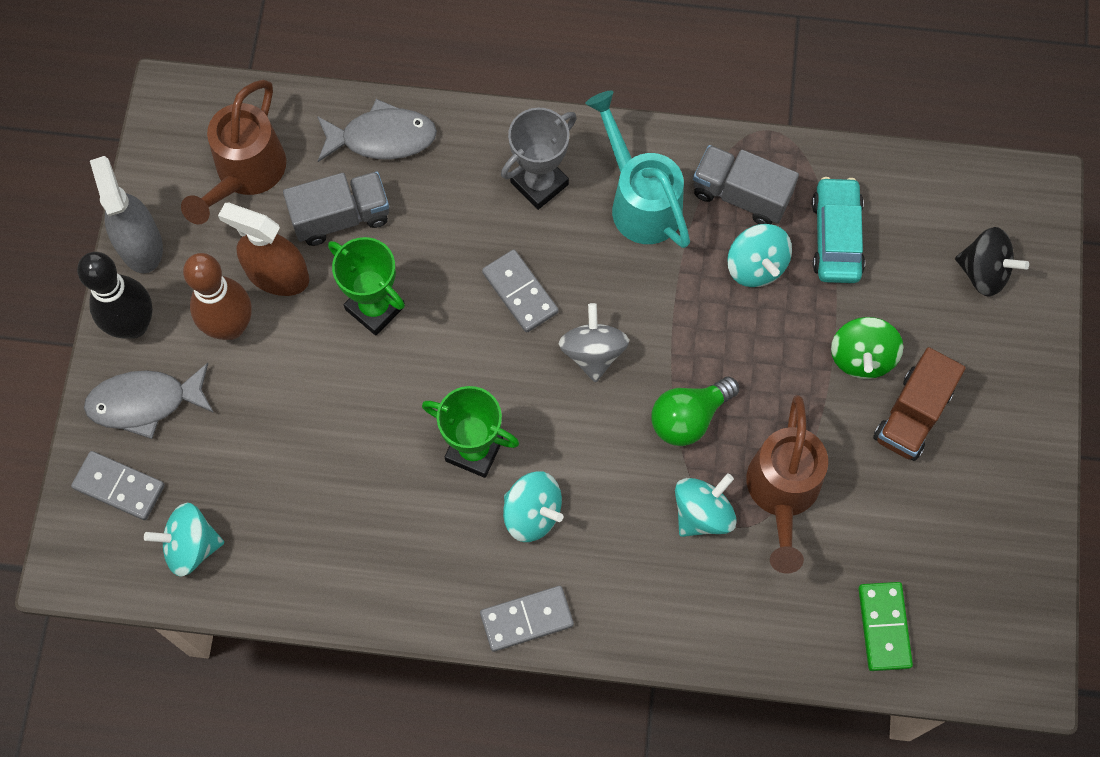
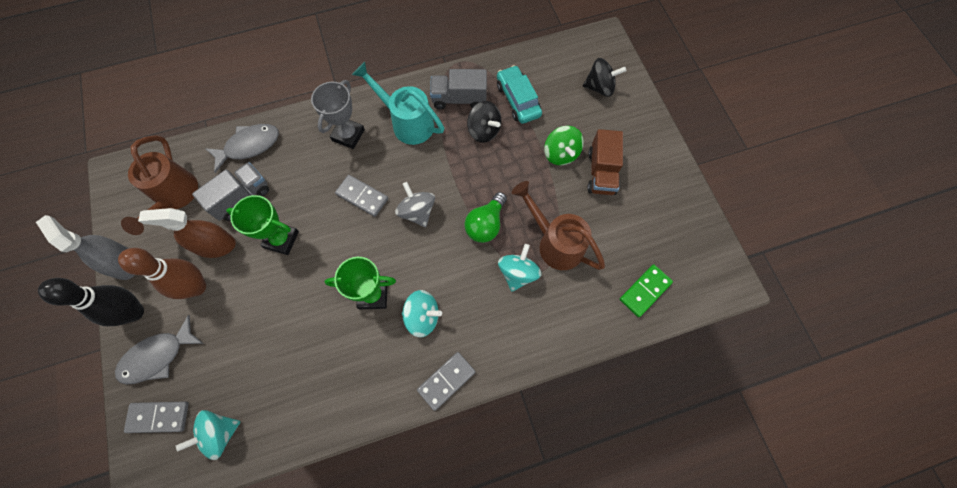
camera: 25 degrees left, 0 degrees up
(756, 266) = (484, 131): turquoise spinning top -> black spinning top
(782, 493) = (555, 243): brown watering can -> brown watering can turned 150 degrees clockwise
(884, 627) = (645, 291): green domino -> green domino turned 75 degrees clockwise

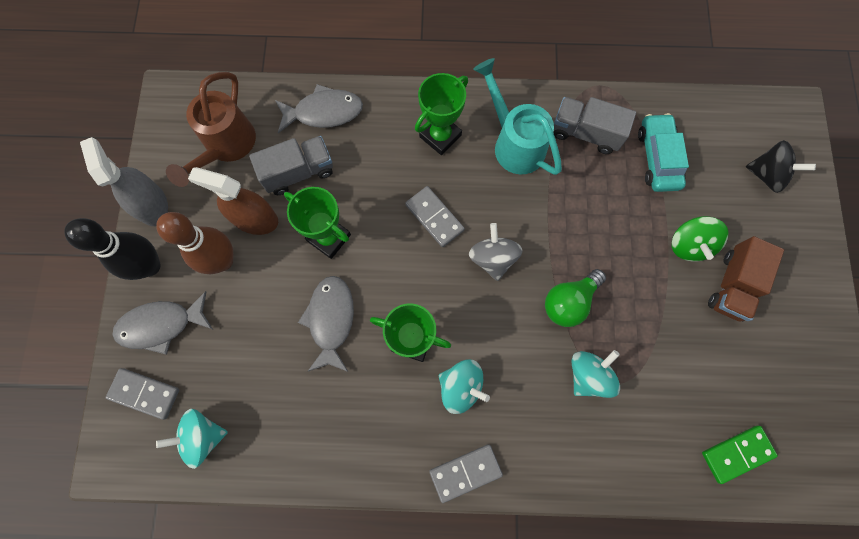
camera: 20 degrees right, 5 degrees up
(302, 302) = (331, 320): none -> grey fish
(348, 135) = (440, 136): grey trophy -> green trophy
(484, 131) = (603, 184): black spinning top -> none
(555, 243) = (645, 354): brown watering can -> none

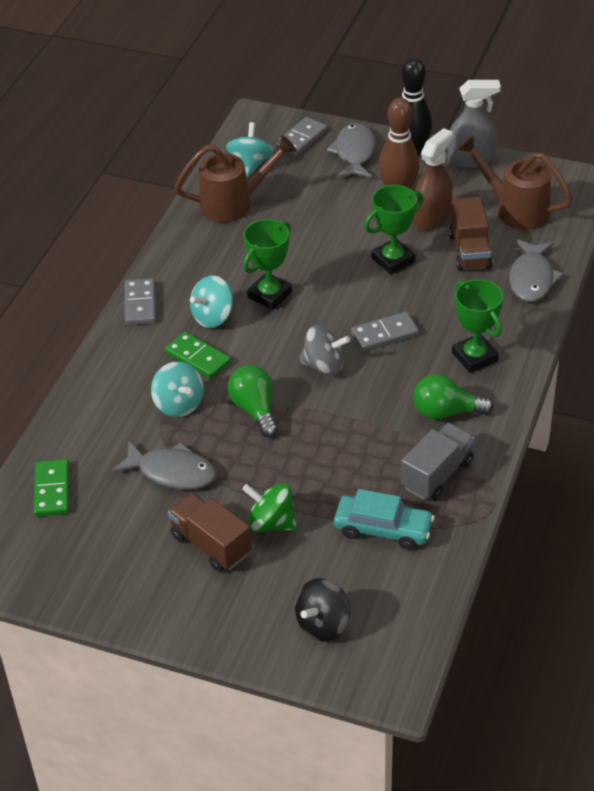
camera: 110 degrees right, 30 degrees down
(277, 430) = (234, 204): none -> brown watering can
(298, 172) = (470, 251): grey truck -> brown truck
(331, 320) = (313, 248): grey fish -> grey fish (172, 472)
(514, 143) = (445, 412): turquoise watering can -> green light bulb
(522, 380) = (198, 357): none -> green domino

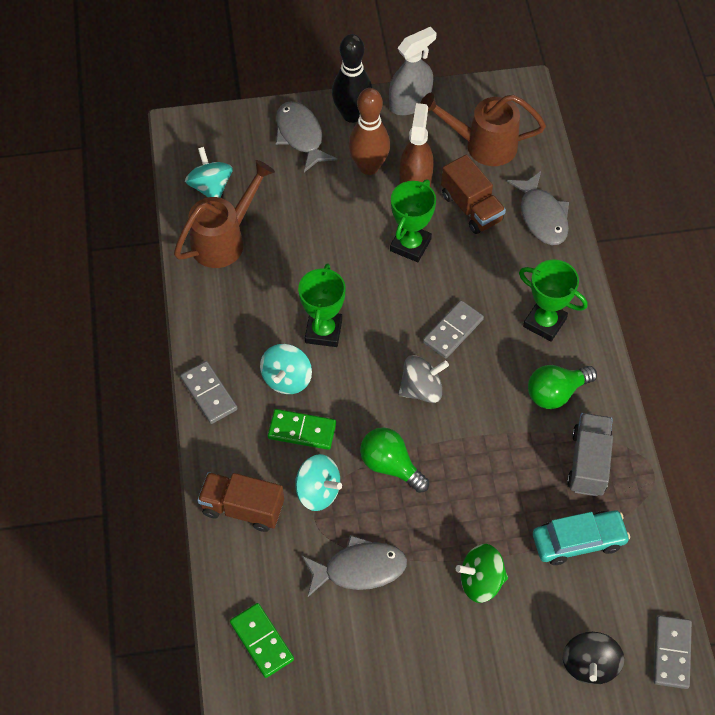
camera: 30 degrees left, 15 degrees up
(211, 545) = (443, 630): brown truck -> brown truck (242, 508)
(301, 139) = (240, 138): grey domino -> grey domino (671, 653)

